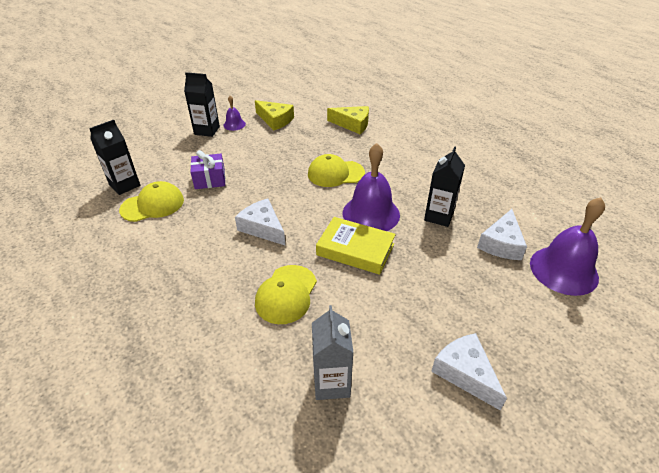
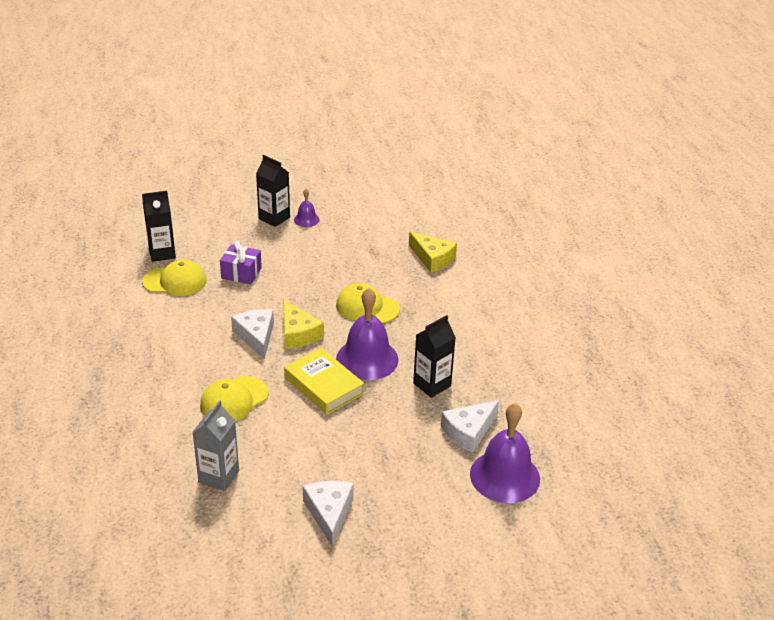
camera: 25 degrees right, 5 degrees down
(275, 120) = (353, 227): yellow cheese -> yellow cheese (298, 333)

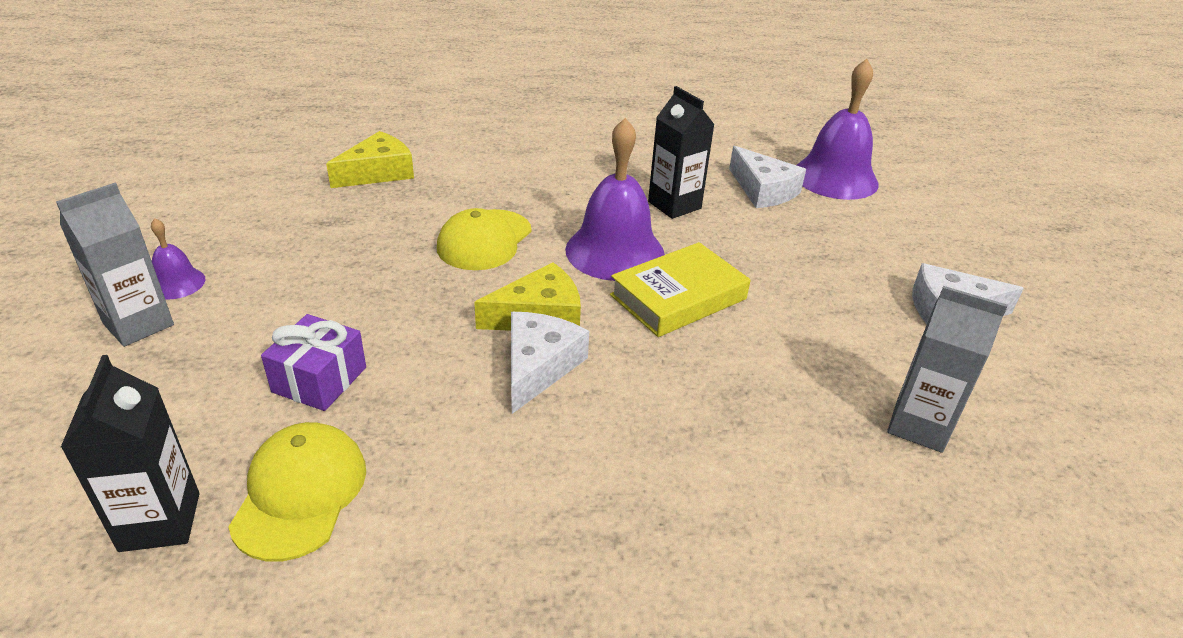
camera: 85 degrees left, 0 degrees up
(234, 400) = (720, 401): yellow cap -> none
(256, 336) = (538, 366): white cheese -> white cheese turned 120 degrees clockwise
(274, 218) = (138, 324): black carton -> grey carton

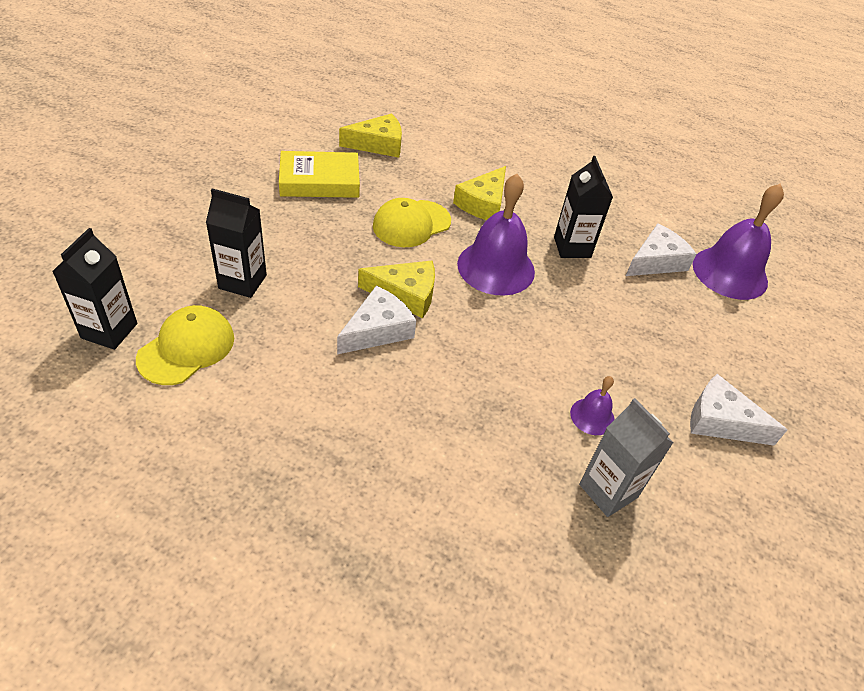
camera: 25 degrees right, 10 degrees up
(138, 324) = (169, 203): grey carton -> none
(177, 283) = (205, 183): purple bell -> purple bell (592, 416)
(319, 379) = (242, 282): purple gift -> black carton
(547, 194) = (483, 203): none -> yellow cheese
(678, 297) = (513, 321): yellow book -> yellow book (319, 181)
(763, 190) = (656, 261): white cheese -> white cheese turned 120 degrees counterclockwise

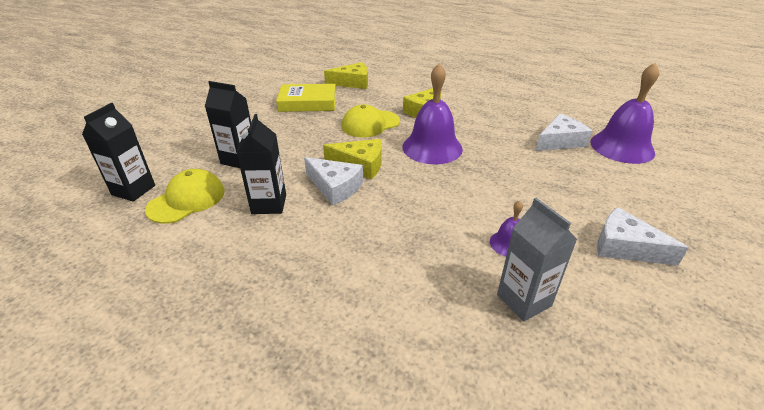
camera: 10 degrees right, 10 degrees down
(378, 330) = (335, 187): white cheese -> white cheese turned 75 degrees clockwise
(572, 247) = (492, 134): black carton -> black carton (269, 204)

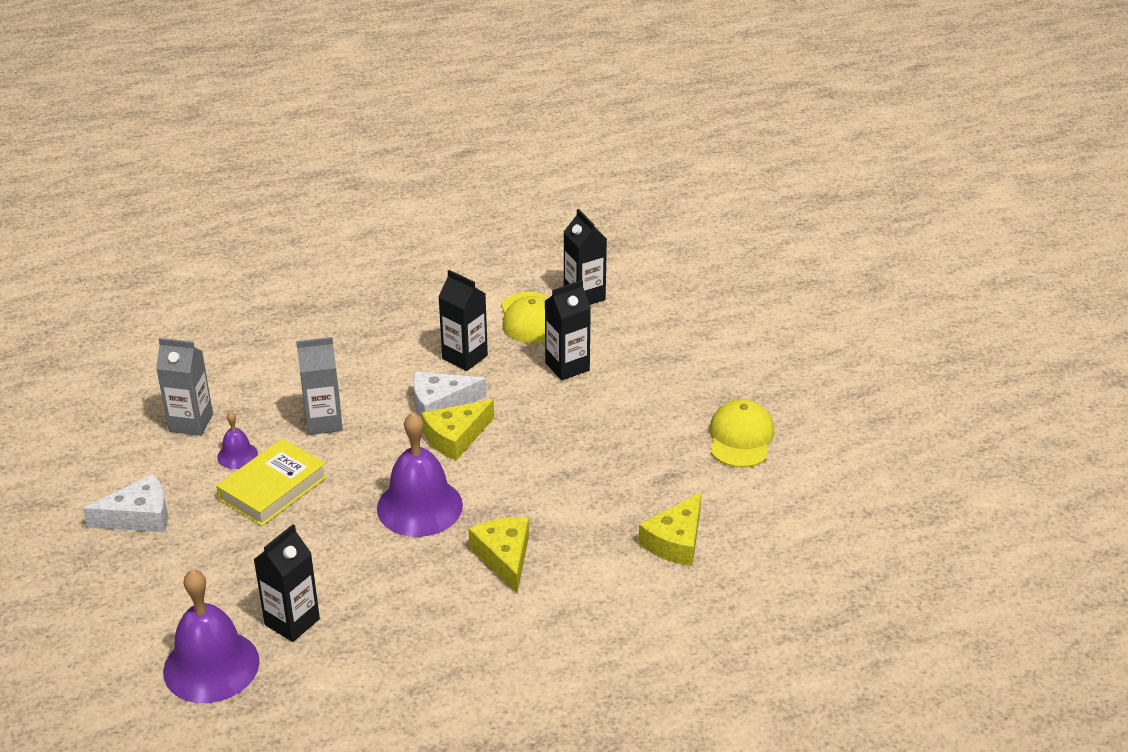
camera: 130 degrees right, 0 degrees up
(308, 103) = (653, 468): yellow book -> yellow book (273, 488)
(370, 124) = (531, 490): yellow cap -> yellow cap (740, 438)
(419, 225) = (324, 422): none -> grey carton
(560, 141) = (292, 622): white cheese -> black carton

